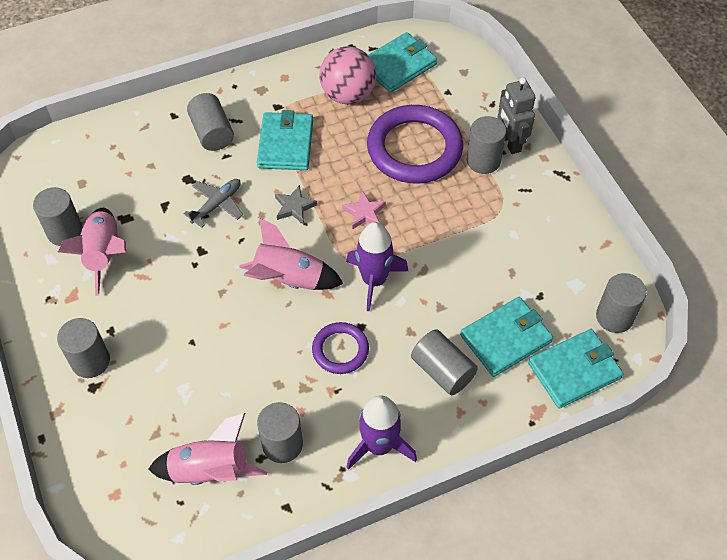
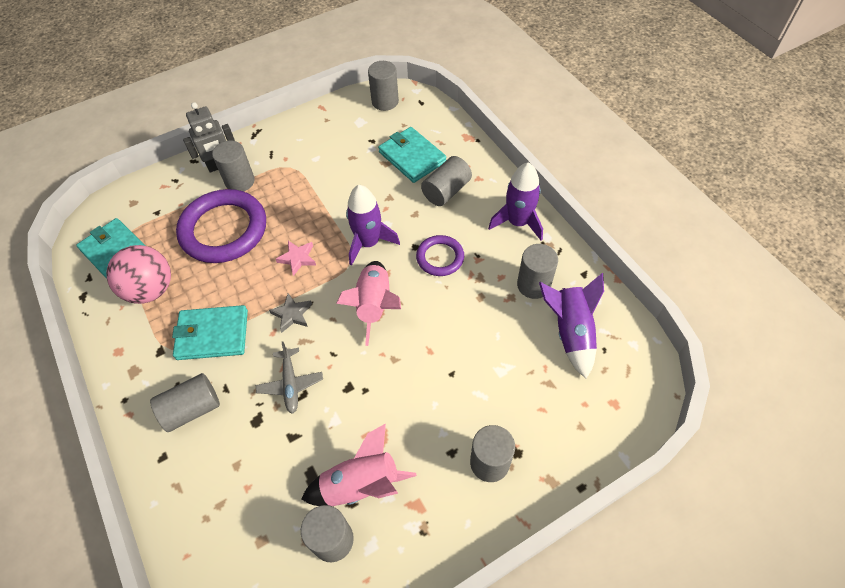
camera: 95 degrees left, 0 degrees up
(210, 470) = (570, 332): pink rocket -> purple rocket
(217, 205) = (290, 384): grey plane -> grey plane turned 135 degrees counterclockwise
(574, 370) = (432, 120): turquoise wallet -> none

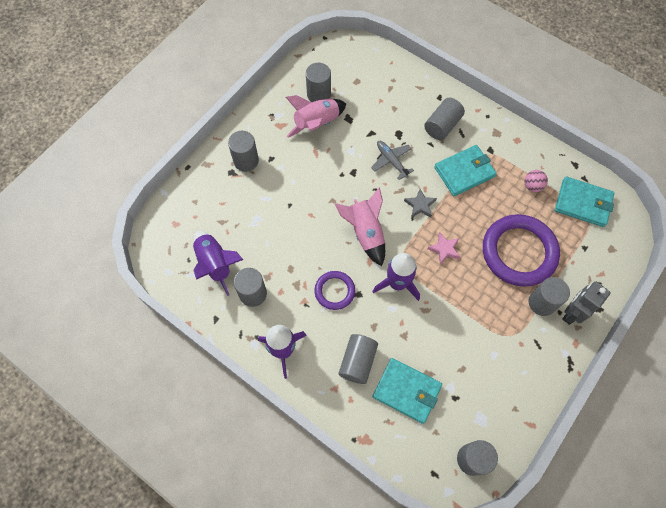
camera: 155 degrees right, 10 degrees up
(151, 289) = (532, 186): pink ball -> pink ball, size x0.50

